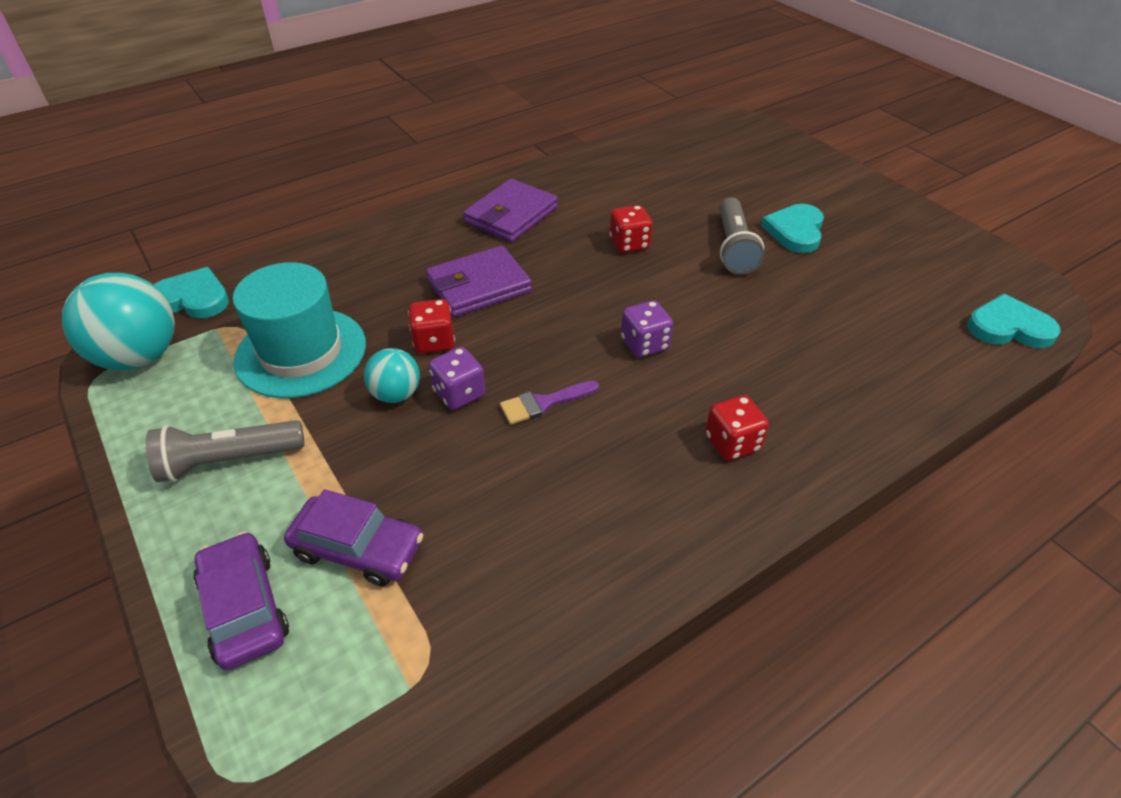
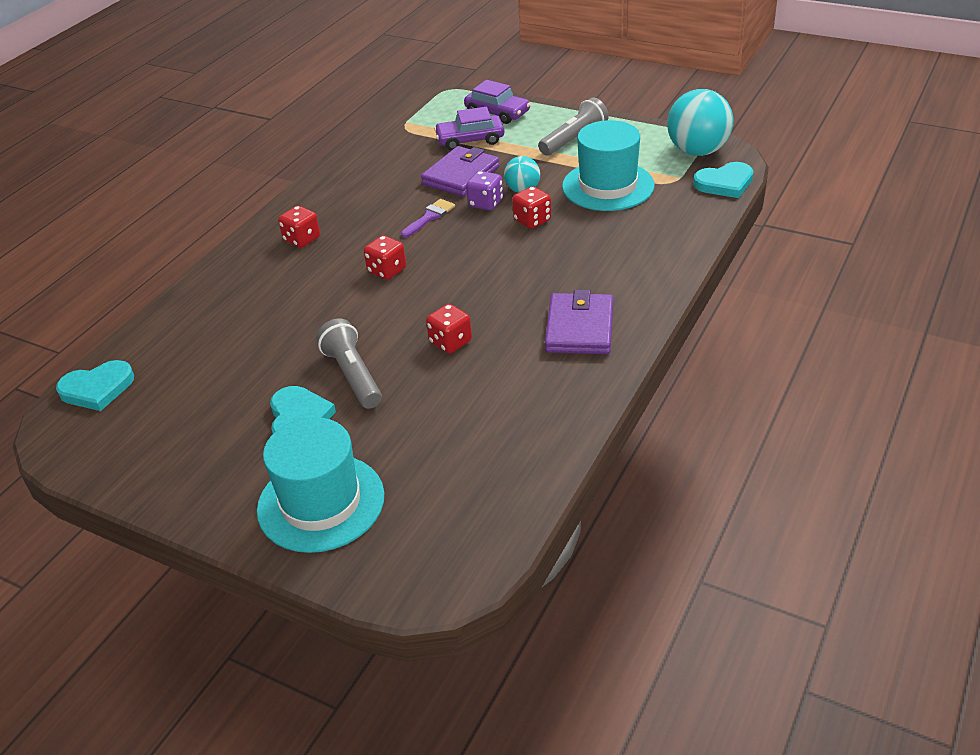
camera: 155 degrees right, 5 degrees down
(479, 286) = (541, 262): purple wallet -> purple wallet (461, 175)
(644, 344) = (387, 270): purple dice -> red dice
(792, 175) = (321, 502): none -> turquoise hat

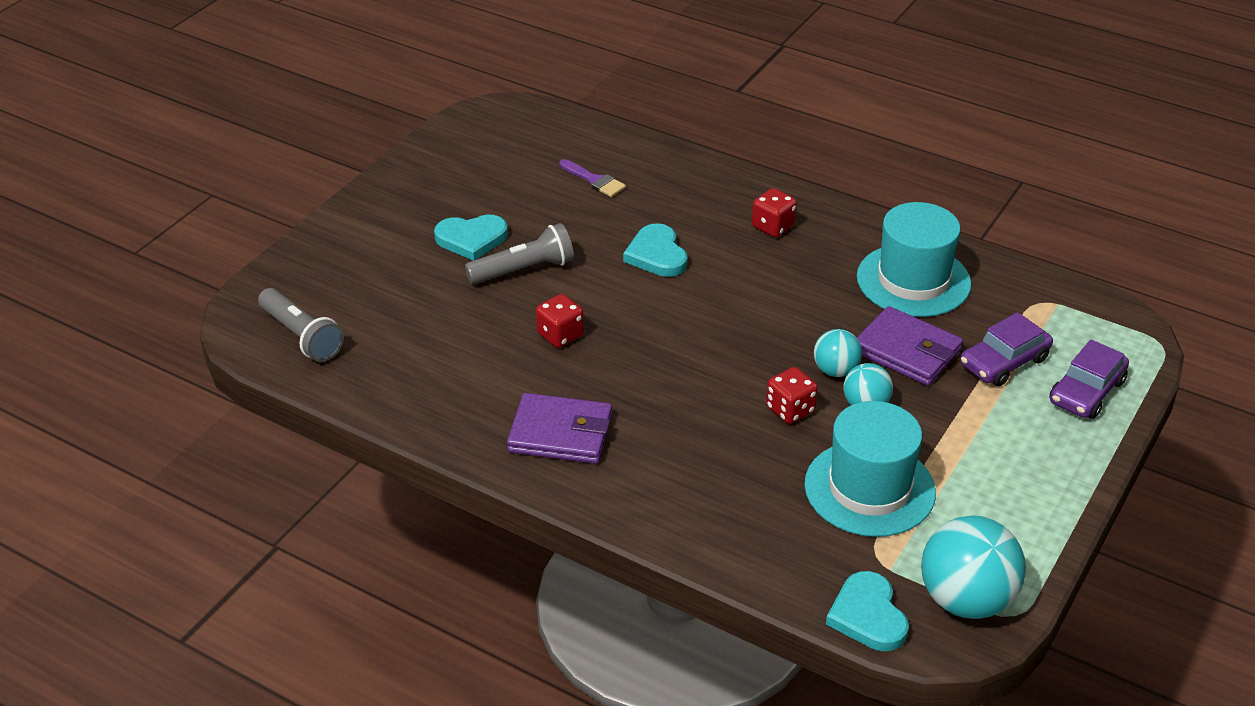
camera: 90 degrees right, 0 degrees up
(97, 388) = (547, 124): turquoise heart -> turquoise heart (657, 255)
(321, 502) = (359, 256): turquoise hat -> turquoise hat (913, 280)
(387, 270) = (700, 290): red dice -> none
(430, 217) = (808, 323): purple brush -> purple brush (594, 180)
(470, 140) = (1004, 362): purple car -> purple car turned 120 degrees counterclockwise
(485, 203) = (835, 370): purple dice -> turquoise ball
(574, 139) = (1004, 466): grey flashlight -> grey flashlight (301, 336)

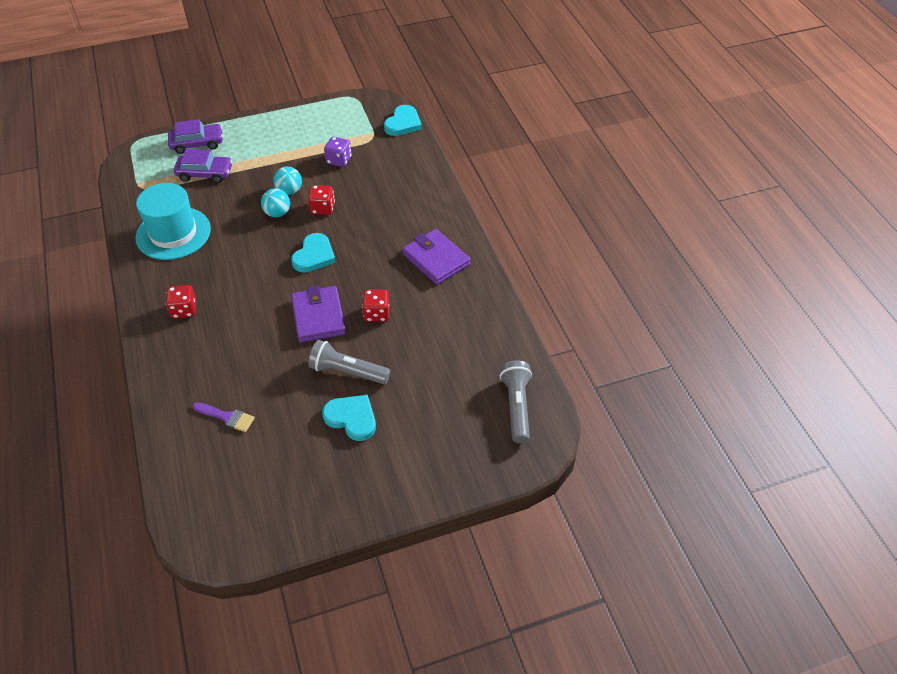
camera: 140 degrees left, 10 degrees up
(594, 180) = (227, 417): purple brush -> purple brush turned 120 degrees clockwise
(657, 255) = (266, 333): turquoise heart -> turquoise heart (314, 255)
(869, 488) = (339, 160): turquoise hat -> purple dice
(907, 351) = (234, 202): purple wallet -> purple wallet (318, 317)
(966, 600) = (362, 109): turquoise ball -> none

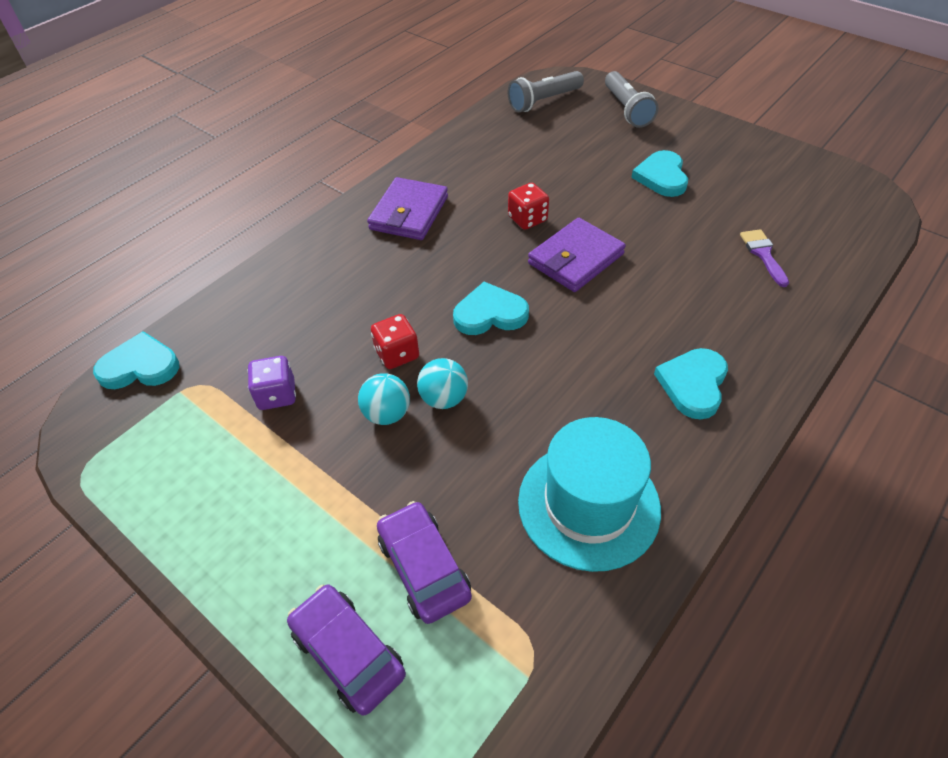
camera: 120 degrees left, 0 degrees up
(184, 310) = (693, 384): red dice -> turquoise heart
(347, 372) = (618, 203): grey flashlight -> grey flashlight (627, 109)

